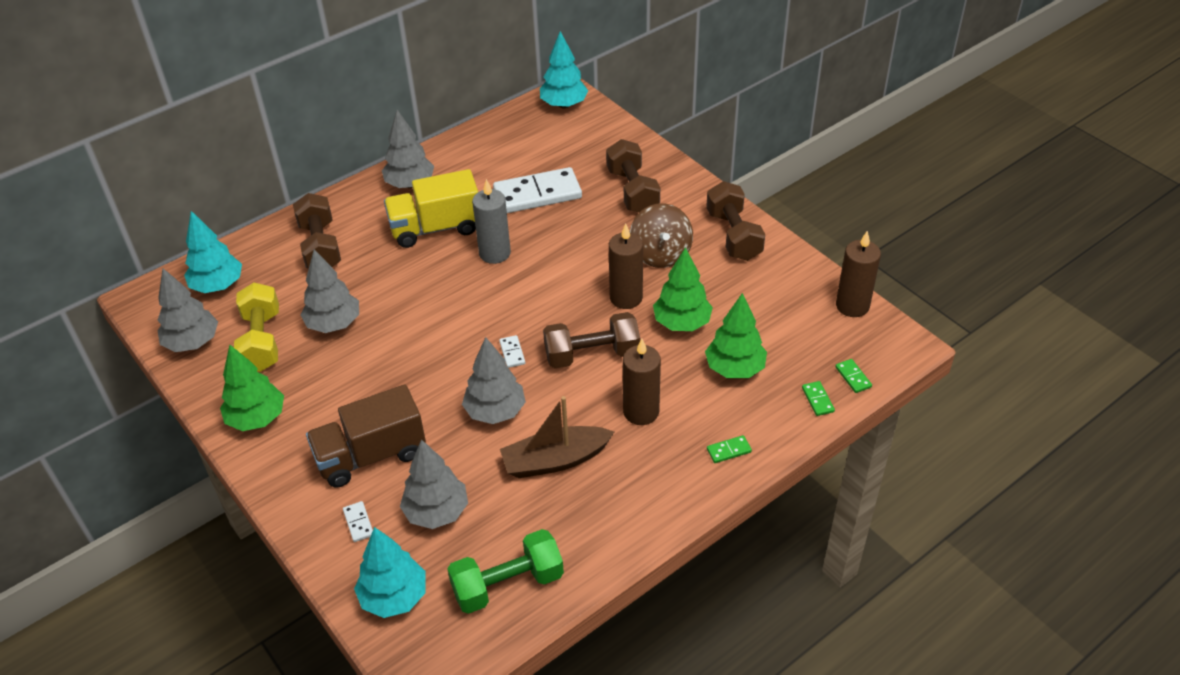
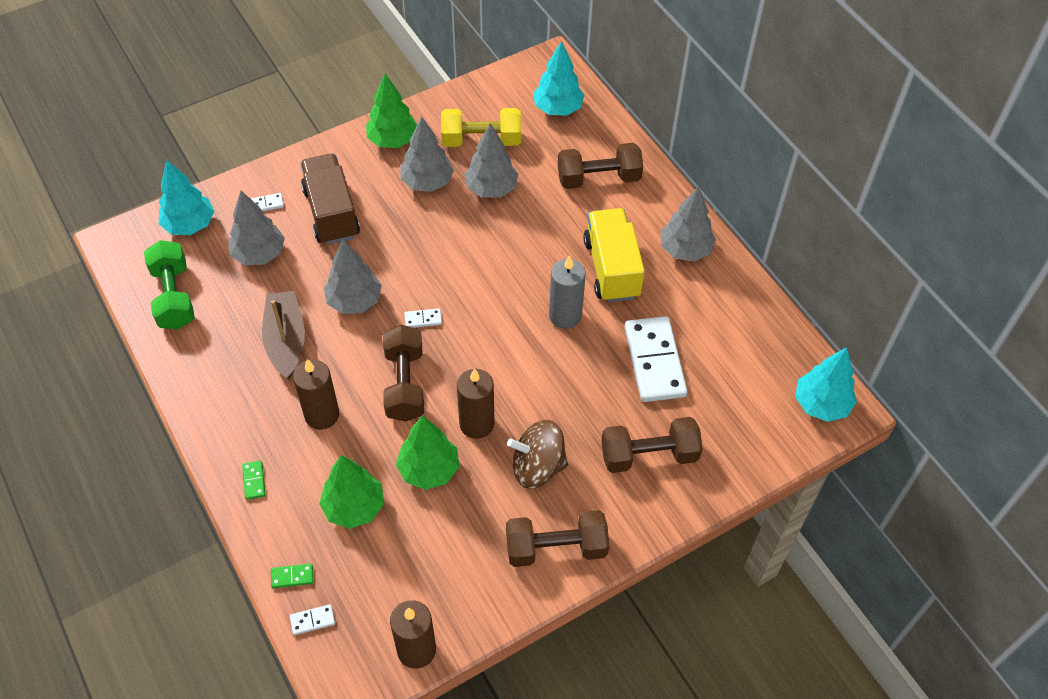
camera: 95 degrees right, 10 degrees up
(193, 342) = (490, 96): grey tree -> grey tree (427, 182)
(853, 377) = (312, 620): green domino -> white domino

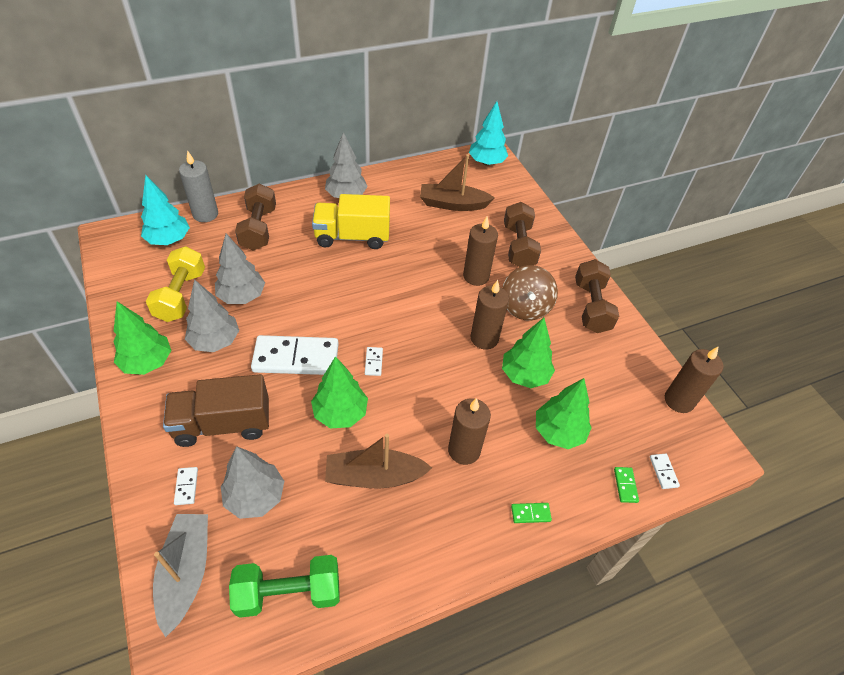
camera: 85 degrees left, 5 degrees down
(189, 225) = (186, 573): turquoise tree -> grey boat
(354, 301) = (340, 413): grey tree -> green tree
(405, 384) = (439, 383): brown dumbbell -> none
(565, 315) = (390, 270): grey candle -> grey candle (205, 214)
(578, 407) = (476, 276): none -> brown candle
(654, 361) = (441, 229): white domino -> white domino (296, 358)
(710, 369) = (453, 204): none -> brown boat

